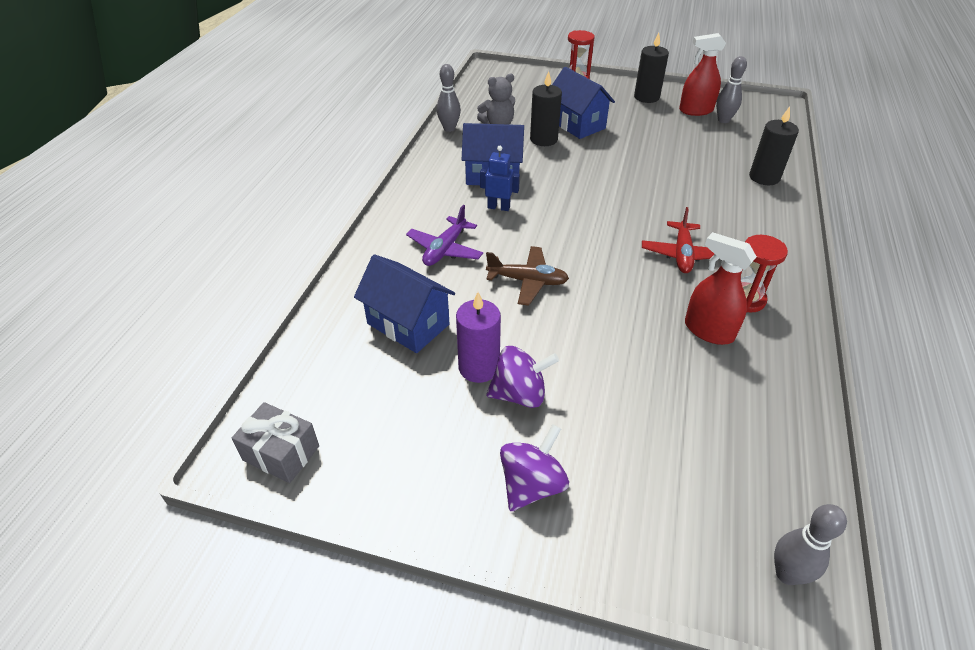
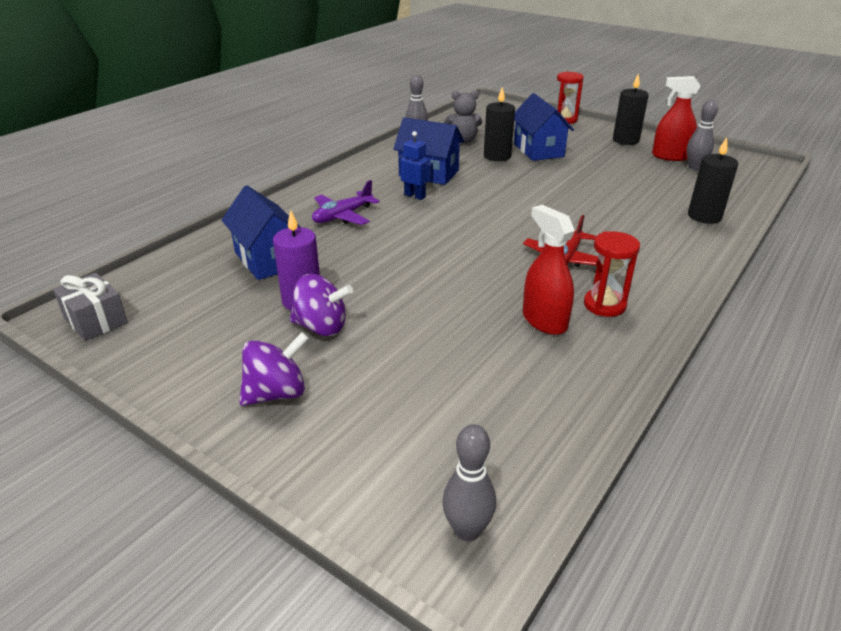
camera: 20 degrees right, 10 degrees down
(527, 281) = (397, 250): brown plane -> none

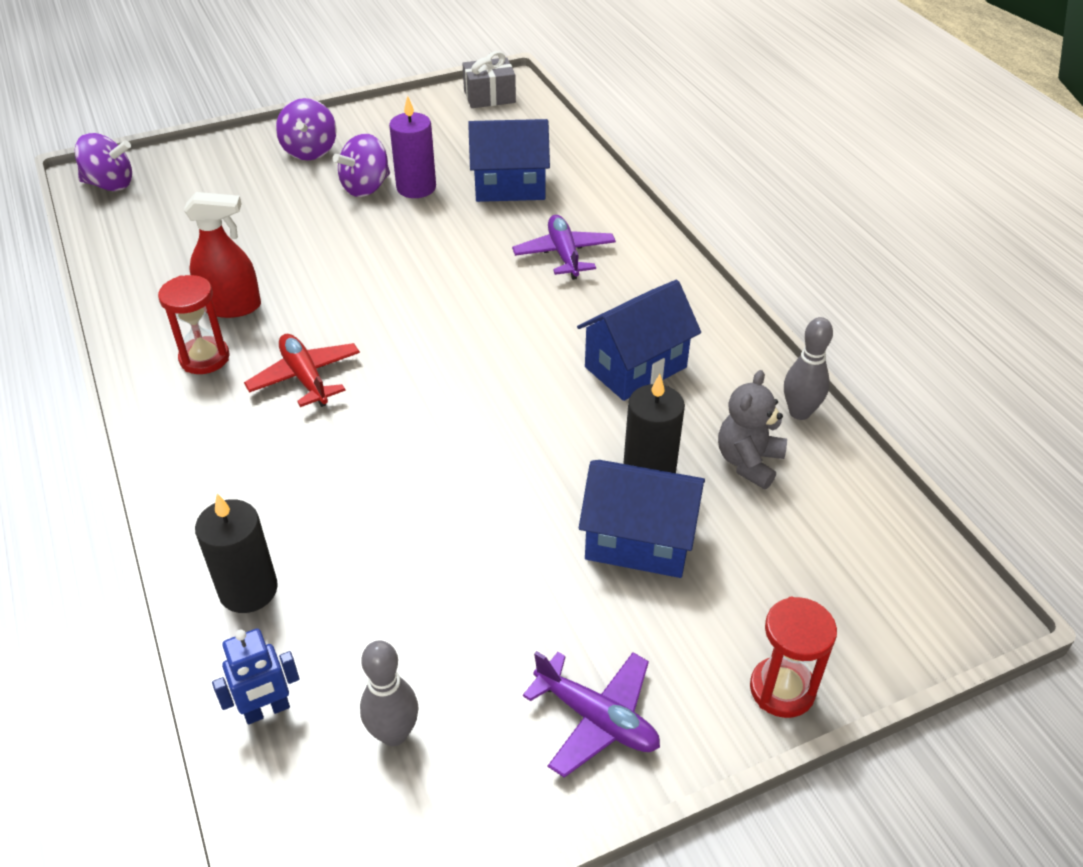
camera: 120 degrees right, 10 degrees up
(415, 196) = (571, 327): blue robot -> blue robot (267, 710)
(467, 530) = (110, 184): grey bowling pin -> purple spinning top
(625, 140) = (596, 719): black candle -> purple plane
(670, 156) = (468, 734): red spray bottle -> none

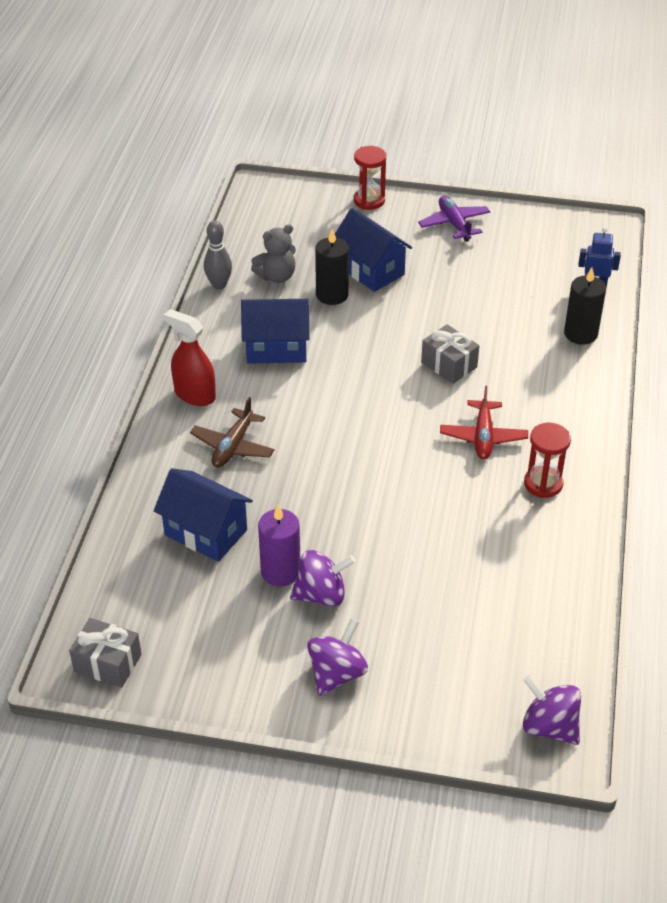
camera: 145 degrees left, 0 degrees up
(231, 306) = (503, 520): red spray bottle -> red spray bottle (194, 395)
(394, 733) = (543, 254): grey bowling pin -> none
(409, 447) = (449, 365): none -> grey gift
(564, 254) = (233, 446): purple plane -> brown plane

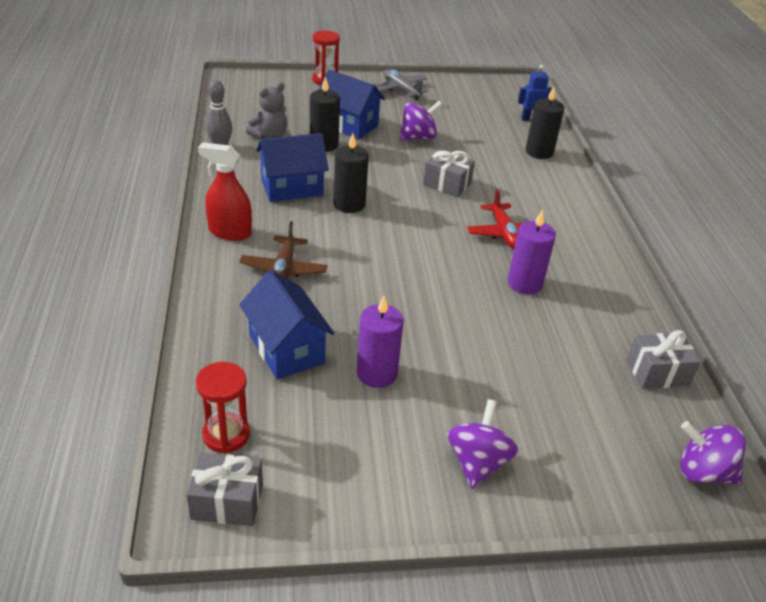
camera: 20 degrees left, 5 degrees down
(205, 532) = (286, 349): blue house -> blue house turned 45 degrees clockwise
(321, 594) = (426, 388): purple spinning top -> purple spinning top (418, 137)
(329, 377) = (349, 204): none -> black candle
(454, 224) = (401, 90): purple plane -> grey plane
(475, 500) = (524, 283): none -> purple candle
(543, 484) = (573, 262): red hourglass -> red hourglass (226, 435)
(563, 621) = (657, 372): none -> grey gift

